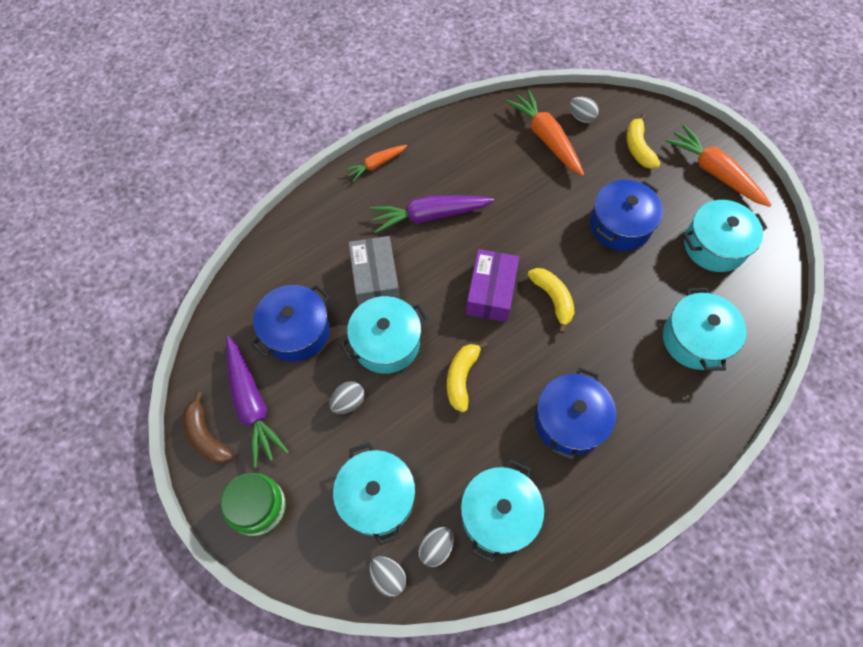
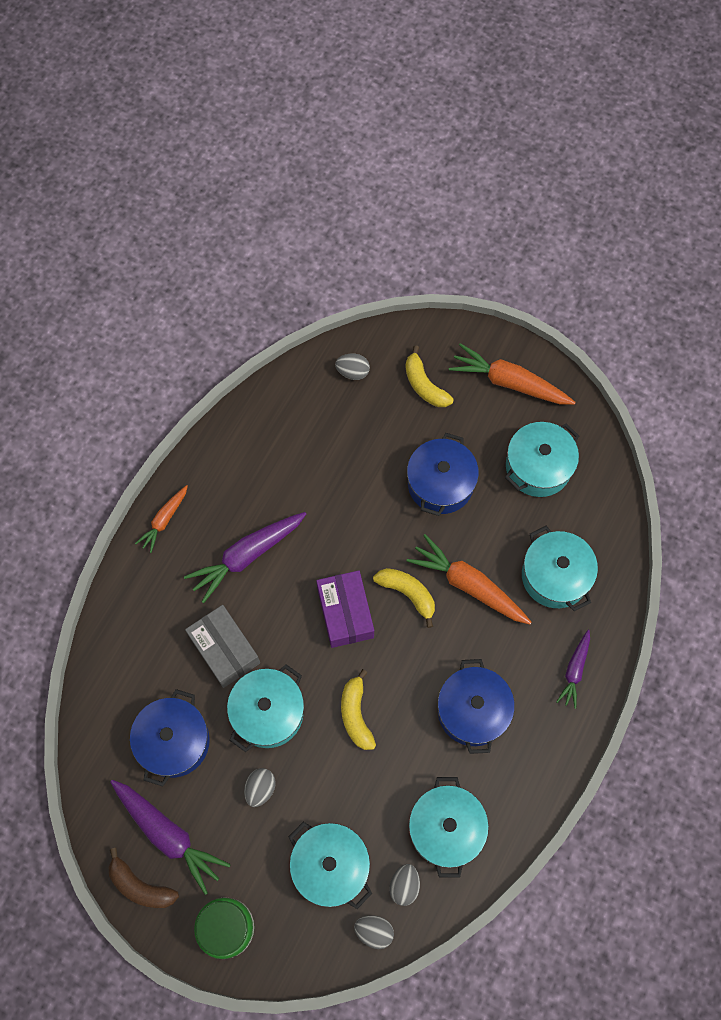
camera: 25 degrees left, 5 degrees up
(546, 138) = (327, 413): orange carrot -> orange carrot (468, 585)
(682, 428) = (574, 670): none -> purple carrot

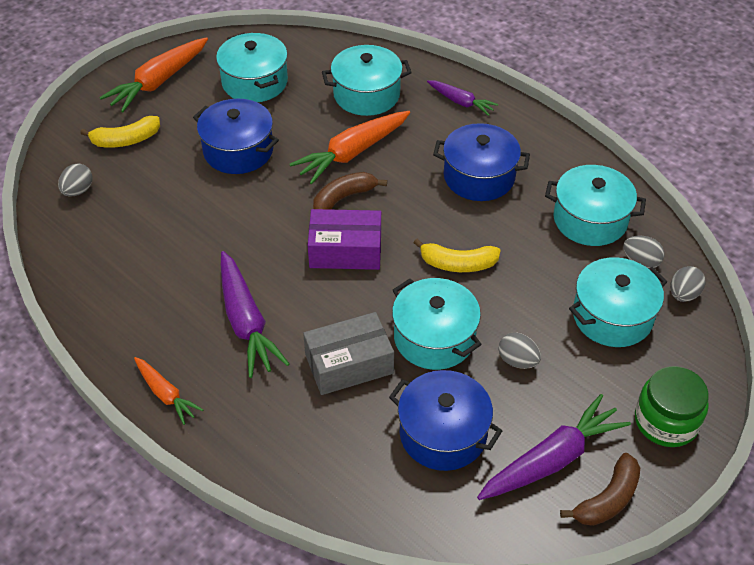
camera: 75 degrees left, 20 degrees down
(407, 593) = (343, 198): yellow banana -> brown banana

